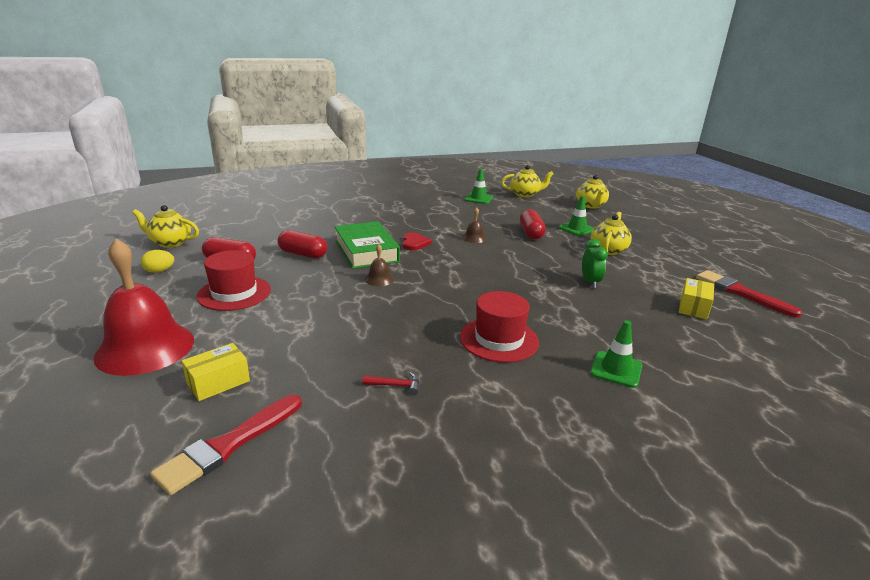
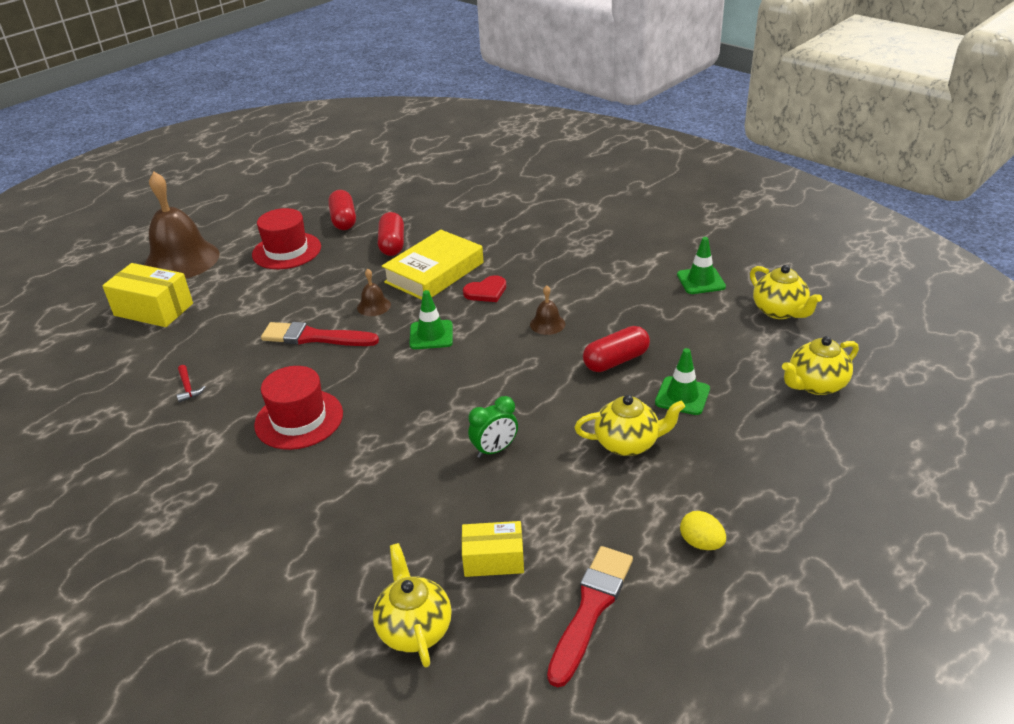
camera: 65 degrees right, 10 degrees up
(145, 348) = (181, 260): red bell -> brown bell
(159, 271) = (299, 202): yellow egg -> yellow egg (701, 543)
(170, 243) = (355, 178): yellow teapot -> yellow teapot (414, 628)
(218, 382) = (153, 309): yellow box -> yellow box, size x1.56
(228, 445) = (86, 348): red brush -> red brush (314, 337)
(366, 251) = (434, 272): green book -> yellow book
(616, 369) = (285, 514): green traffic cone -> green traffic cone (431, 335)

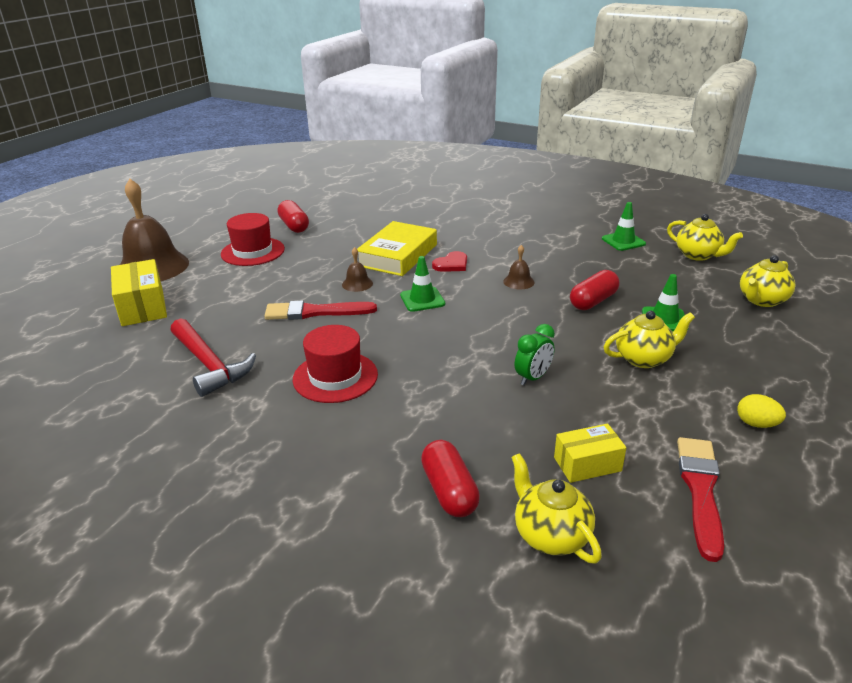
camera: 15 degrees left, 5 degrees down
(153, 309) = (142, 307): yellow box -> yellow box turned 60 degrees clockwise
(188, 388) = (209, 365): red hammer -> red hammer, size x2.41
(392, 244) = (348, 239): red capsule -> red capsule (449, 491)

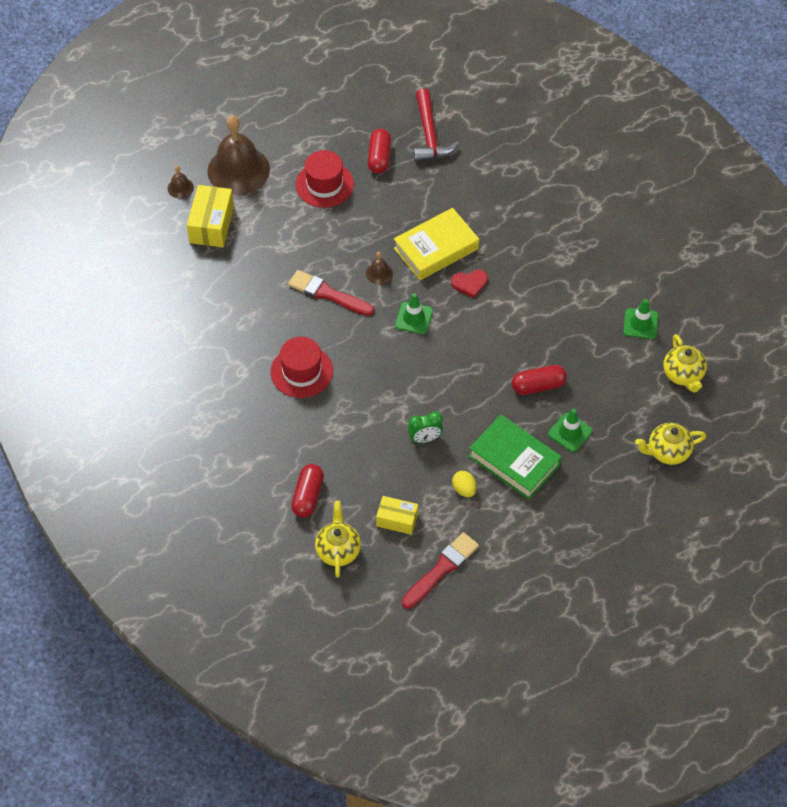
camera: 30 degrees right, 25 degrees up
(209, 365) = (229, 318): red hammer -> red hammer (429, 135)
(518, 281) = (503, 333): brown bell -> brown bell (180, 188)
(643, 358) = (514, 461): yellow teapot -> green book
(756, 424) = (525, 547): yellow egg -> yellow egg (464, 489)

